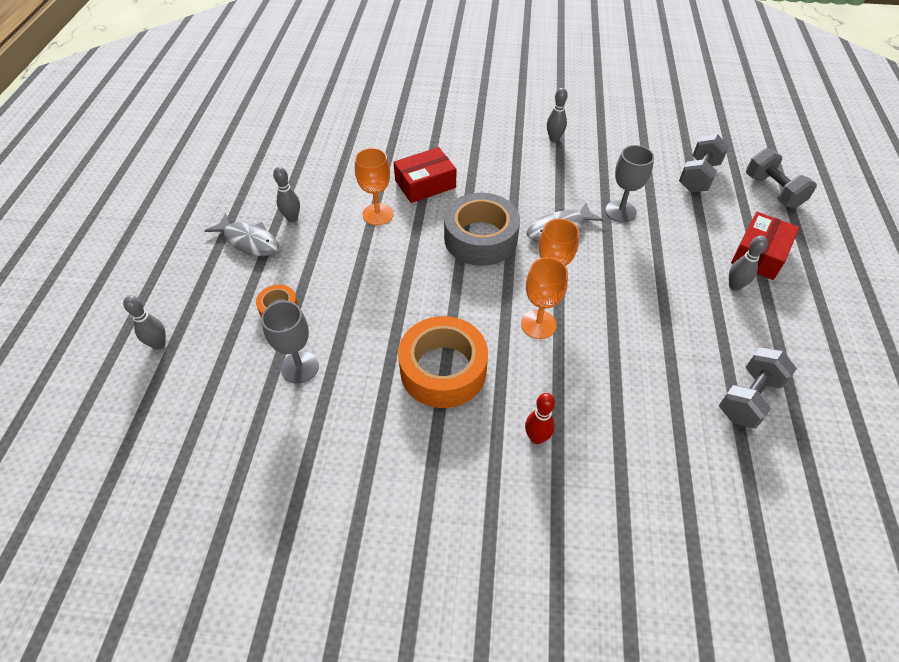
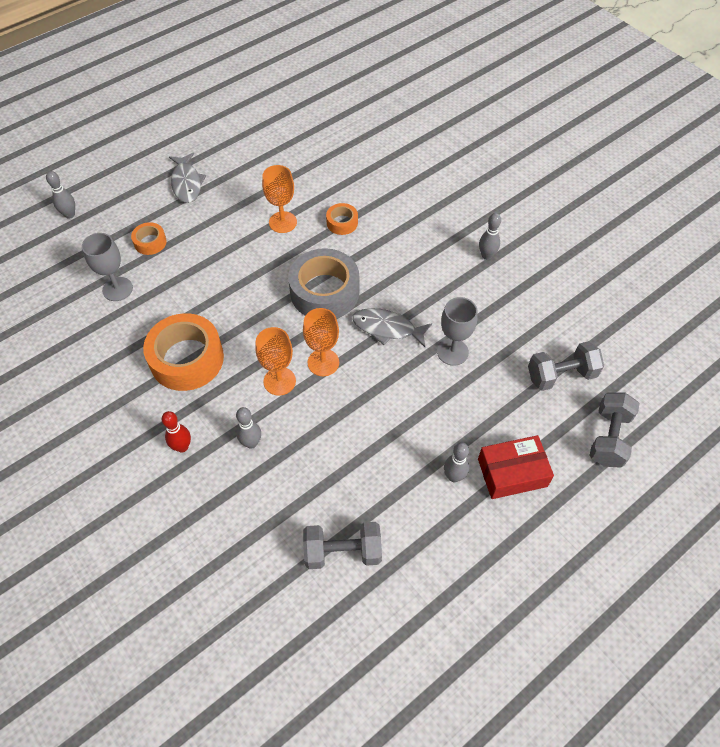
camera: 45 degrees right, 5 degrees up
(292, 218) = (229, 185): grey bowling pin -> grey bowling pin (251, 443)
(425, 184) = (342, 223): red box -> orange tape

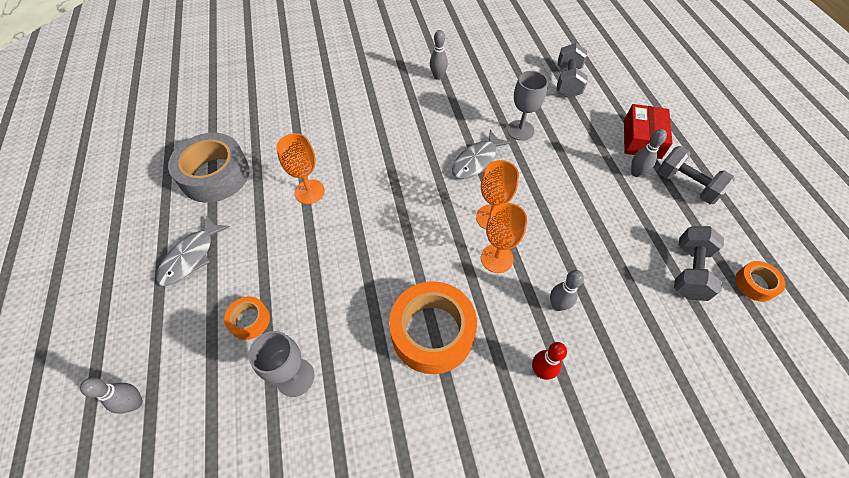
camera: 65 degrees left, 0 degrees up
(187, 183) = (191, 257): grey fish -> grey fish turned 105 degrees clockwise
(324, 292) = (413, 189): grey tape -> grey tape (215, 175)
(342, 223) = (342, 149): orange tape -> orange tape (755, 284)
(609, 438) = (628, 80): grey dumbbell -> grey dumbbell (686, 185)

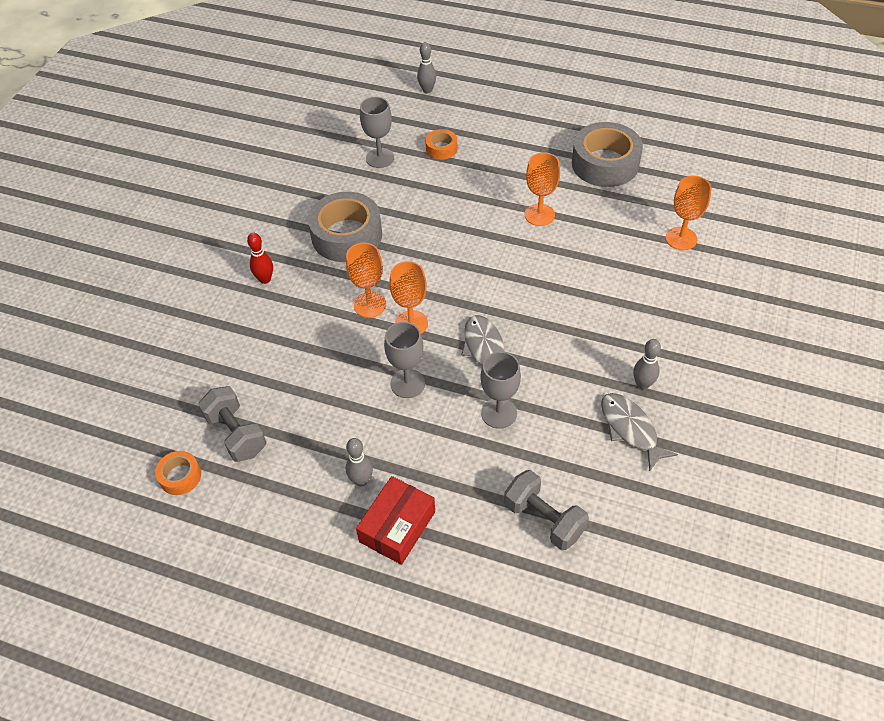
camera: 125 degrees right, 5 degrees down
(191, 257) = (523, 133): grey fish -> grey fish (630, 429)
(288, 101) = (681, 238): none -> orange goblet
(432, 332) = (347, 235): orange tape -> grey tape
(544, 189) = (407, 383): none -> grey goblet
(557, 305) = (297, 319): grey bowling pin -> none
(642, 139) = (397, 527): red box -> red box turned 75 degrees clockwise
(686, 185) = (309, 516): grey dumbbell -> none

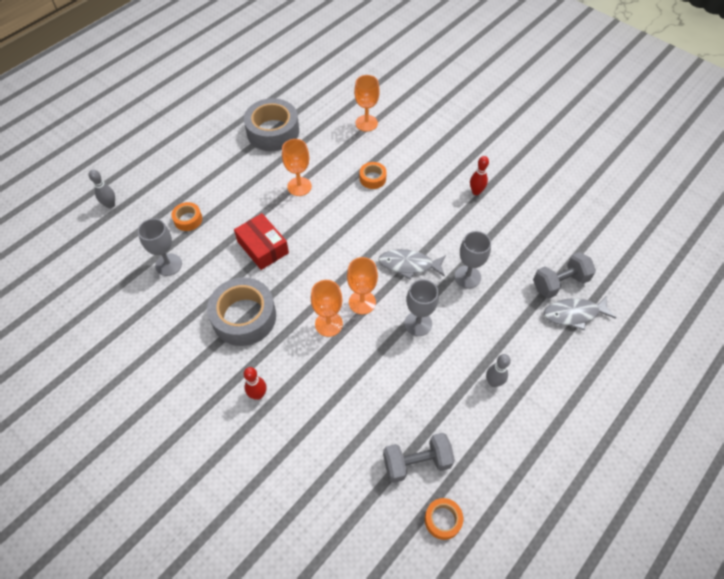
camera: 70 degrees left, 5 degrees up
(397, 527) = (540, 371): red box -> red box (263, 247)
(594, 274) = (372, 178): none -> orange tape
(630, 429) = (507, 212): grey fish -> grey fish (574, 314)
(642, 384) = (476, 192): grey bowling pin -> red bowling pin

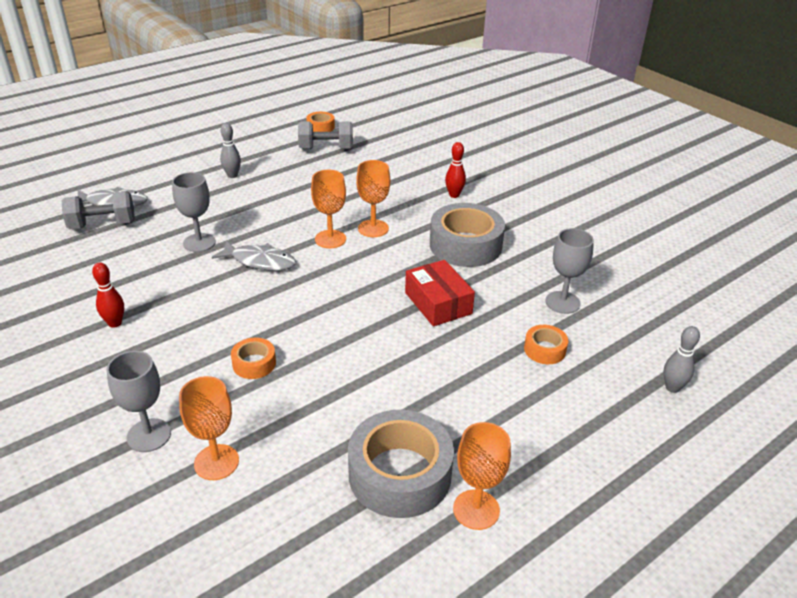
camera: 170 degrees left, 20 degrees down
(299, 186) = (372, 369): orange goblet -> orange goblet (476, 509)
(418, 323) = (278, 217): grey goblet -> grey goblet (149, 435)

